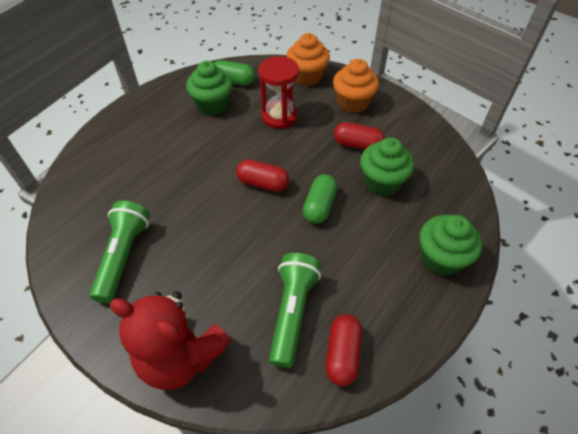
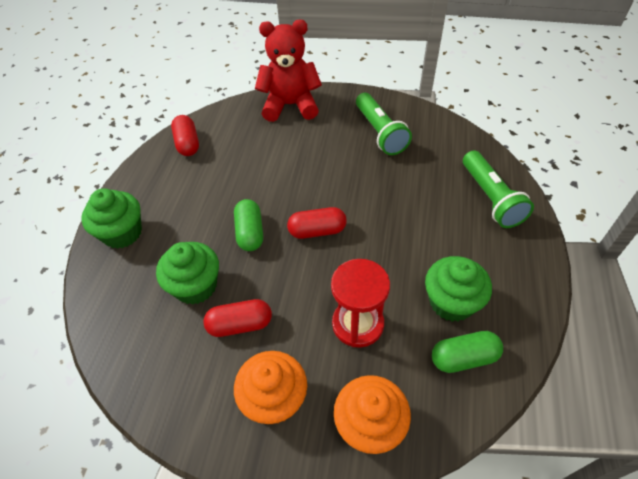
camera: 155 degrees right, 0 degrees up
(292, 312) = (232, 151): green flashlight -> green flashlight (490, 198)

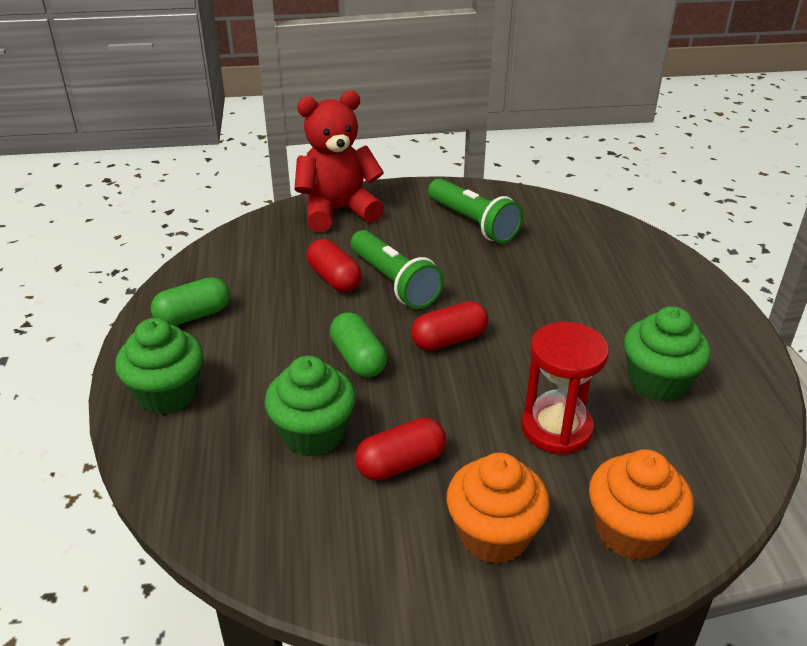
camera: 20 degrees left, 15 degrees down
(187, 144) = (212, 274): red capsule -> red capsule (334, 279)
(464, 358) = (703, 435): green capsule -> green capsule (193, 315)
(490, 198) = (644, 269): green flashlight -> green flashlight (394, 282)

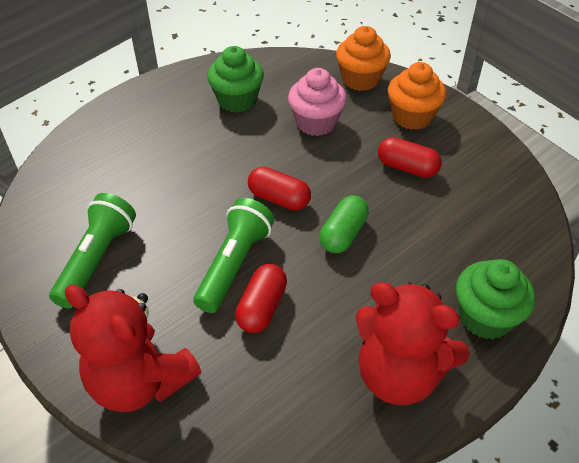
camera: 125 degrees left, 10 degrees up
(193, 315) = (398, 375): green capsule -> red teddy bear
(313, 433) = (429, 216): green cupcake -> none
(556, 428) = (316, 123): red hourglass -> pink cupcake

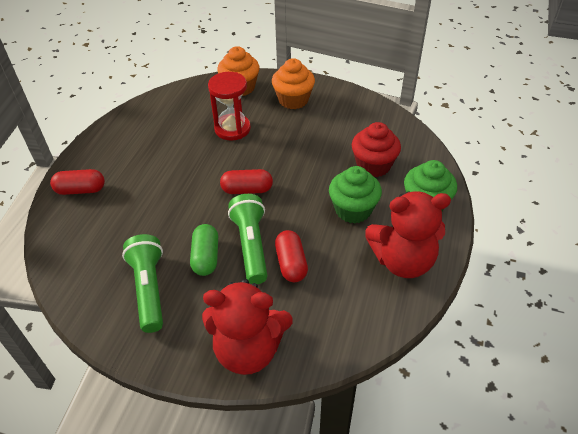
camera: 30 degrees left, 0 degrees up
(237, 100) = (162, 135): green cupcake -> green cupcake (353, 210)
(316, 123) = (232, 129): pink cupcake -> red hourglass
(343, 234) = (307, 194): green capsule -> green capsule (206, 257)
(407, 168) = (315, 134): red capsule -> red capsule (81, 190)
(452, 237) = (373, 165): none -> red cupcake

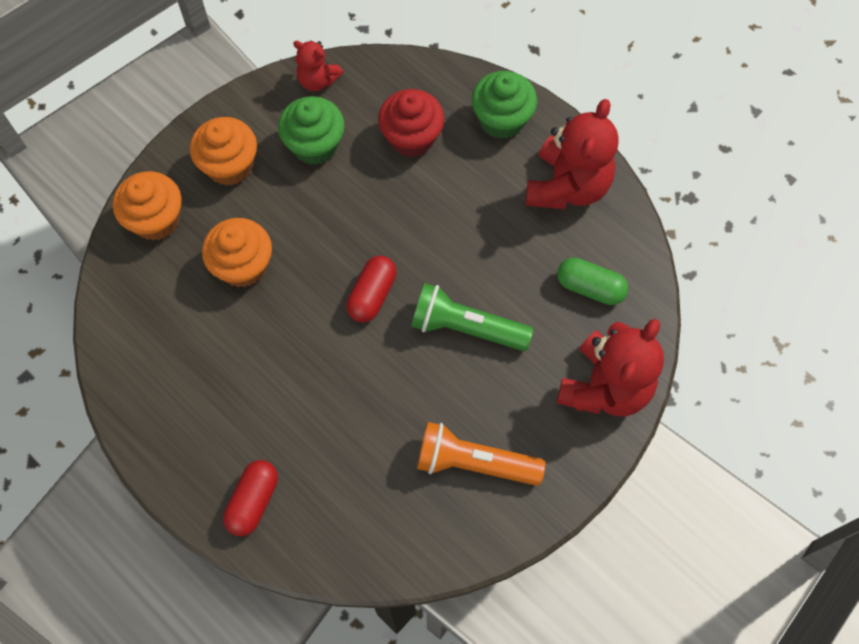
camera: 65 degrees left, 20 degrees up
(149, 289) = (474, 462): green flashlight -> orange flashlight
(206, 257) = (458, 383): green capsule -> green capsule (590, 287)
(232, 129) = (243, 266): red hourglass -> orange cupcake
(291, 263) = (514, 297): red capsule -> none
(353, 210) = (470, 196): green cupcake -> green cupcake (315, 145)
(378, 111) = (317, 80): none -> red teddy bear

